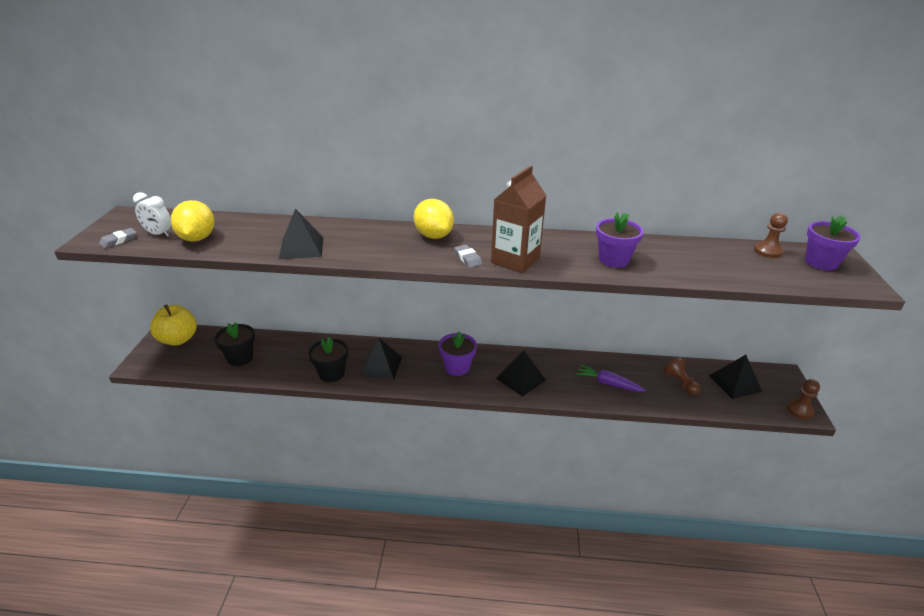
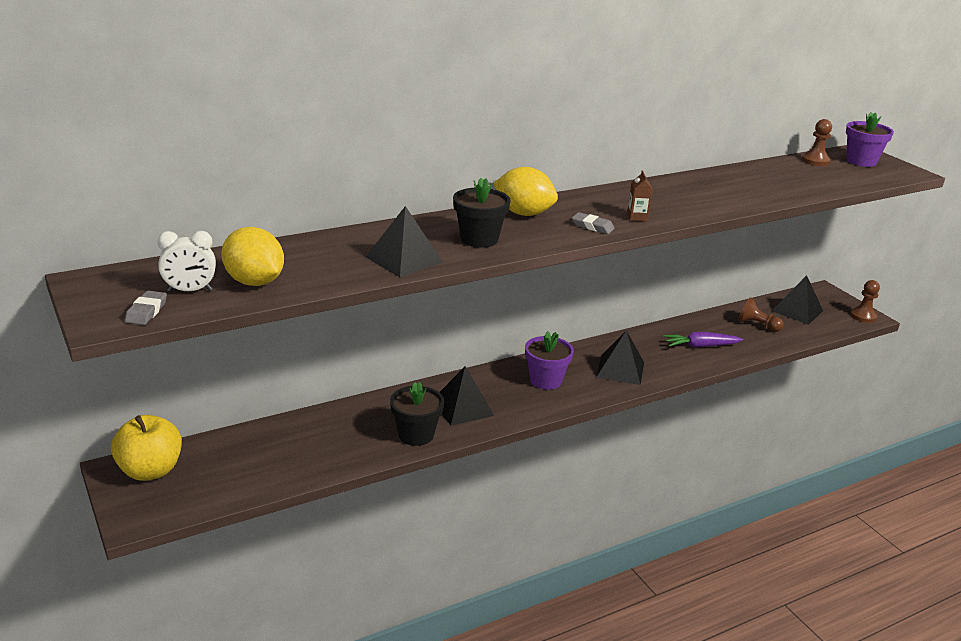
camera: 35 degrees left, 5 degrees down
(240, 358) = (275, 460): black flower pot -> black flower pot (479, 239)
(515, 260) = (637, 217): brown carton -> brown carton, size x0.43
(613, 260) = (715, 196): purple flower pot -> none

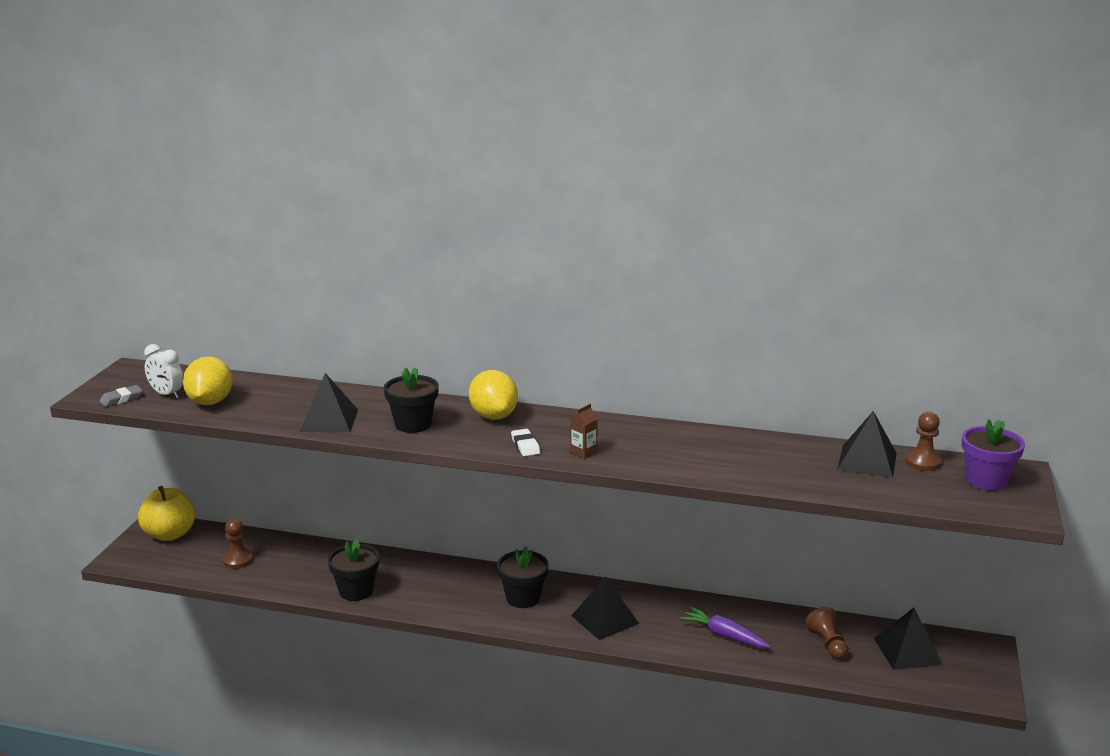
camera: 45 degrees right, 5 degrees down
(462, 407) = (422, 588): black pyramid -> black pyramid (867, 461)
(545, 380) = (523, 598): purple flower pot -> black flower pot
(592, 226) = (525, 446): grey eraser -> white eraser
(863, 316) = (986, 692): brown pawn -> brown pawn (238, 560)

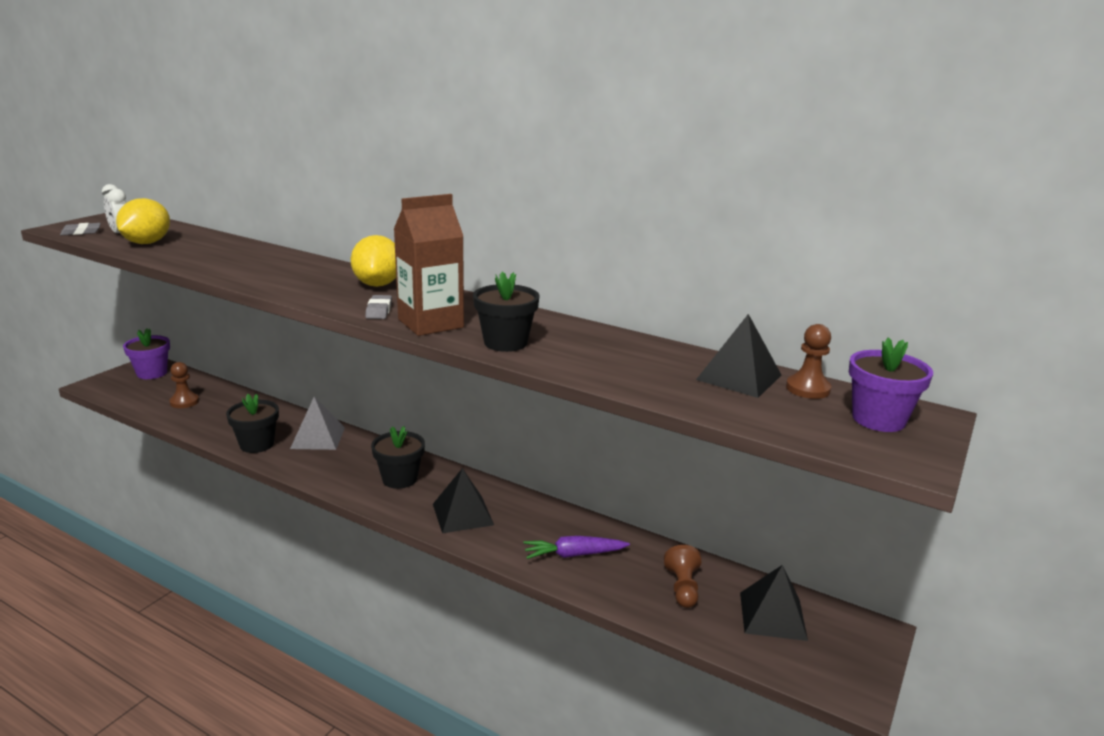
camera: 15 degrees right, 0 degrees up
(170, 534) = (152, 373): yellow apple -> purple flower pot
(329, 420) = (225, 268): black pyramid -> none
(411, 572) = (318, 438): none -> grey pyramid
(413, 424) = (295, 280): black flower pot -> black flower pot (505, 343)
(525, 446) = (379, 310): white eraser -> grey eraser
(583, 452) = (430, 323): brown carton -> brown carton, size x2.33
(723, 635) = (573, 555): purple carrot -> purple carrot turned 60 degrees counterclockwise

